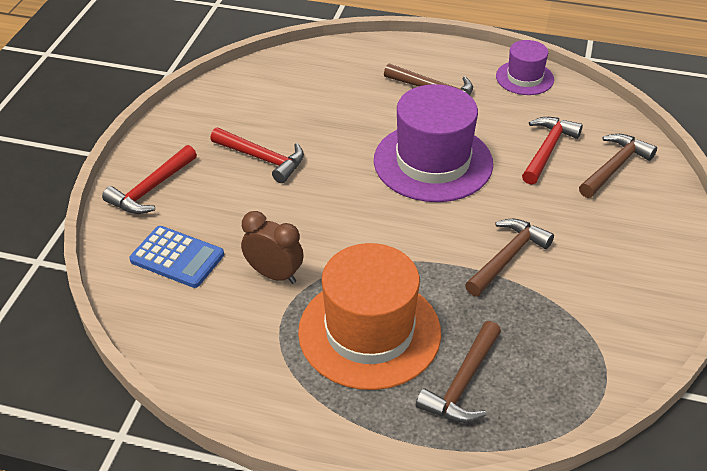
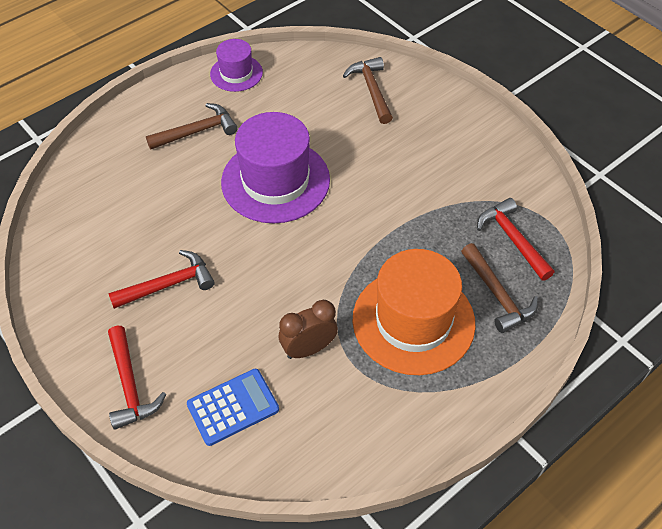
camera: 55 degrees left, 10 degrees up
(507, 257) = (406, 200): brown hammer -> none
(547, 150) = (323, 111): red hammer -> red hammer (512, 239)

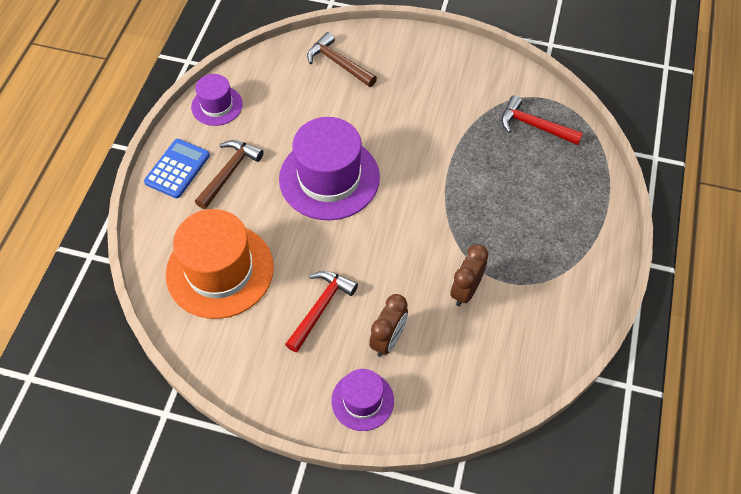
camera: 35 degrees left, 5 degrees up
(130, 385) = (362, 400): red hammer -> purple hat
(200, 348) = (388, 339): none -> brown clock
(233, 407) = (450, 366): blue calculator -> blue calculator (177, 169)
(413, 321) = (518, 225): orange hat -> orange hat (220, 270)
(498, 295) = (557, 173): brown hammer -> none

